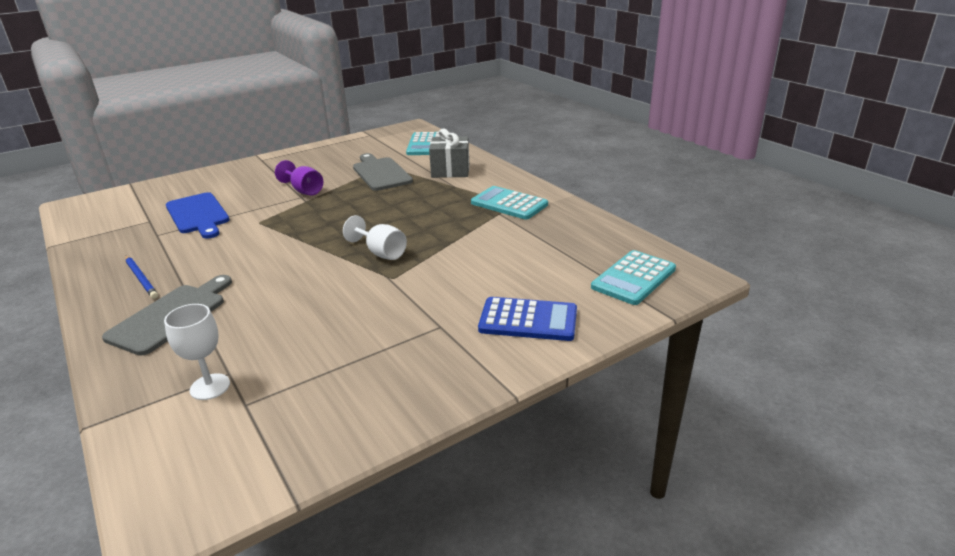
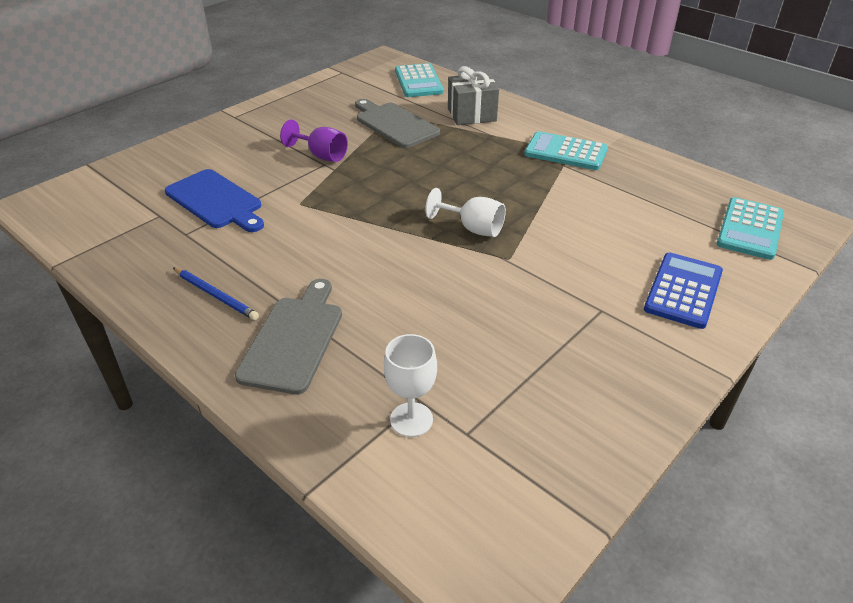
camera: 15 degrees left, 10 degrees up
(528, 320) = (683, 290): blue calculator -> blue calculator turned 60 degrees counterclockwise

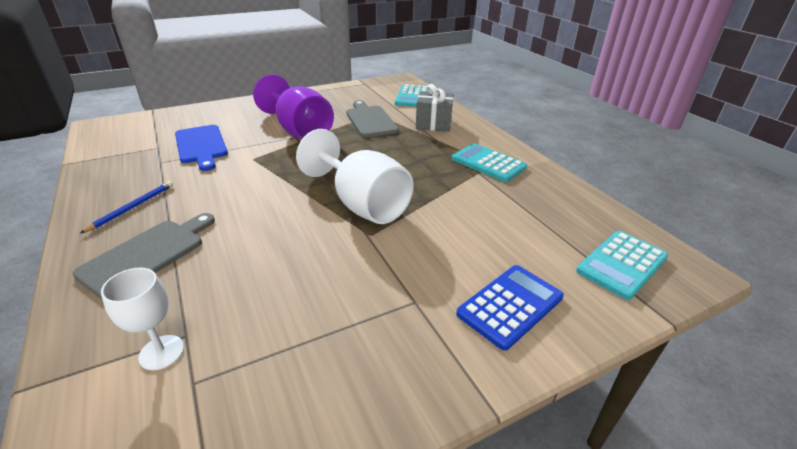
camera: 20 degrees right, 5 degrees down
(216, 295) = (132, 208): blue pencil -> blue pencil turned 120 degrees counterclockwise
(321, 155) = (299, 131): purple goblet -> purple goblet, size x1.92
(473, 228) = (362, 204): white goblet -> white goblet, size x1.92

